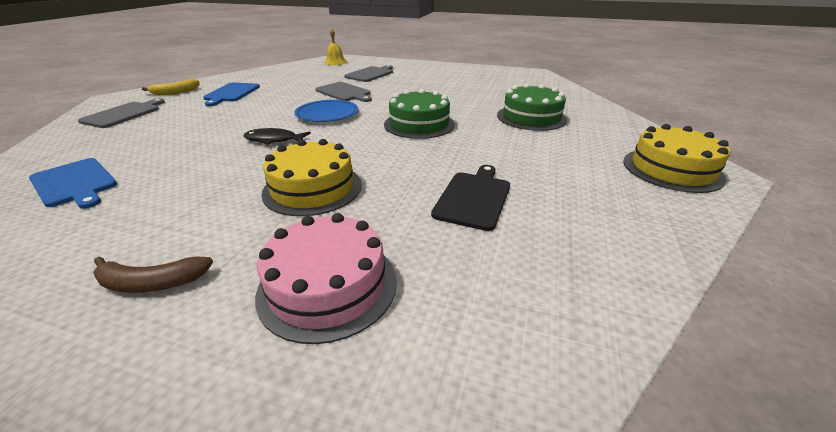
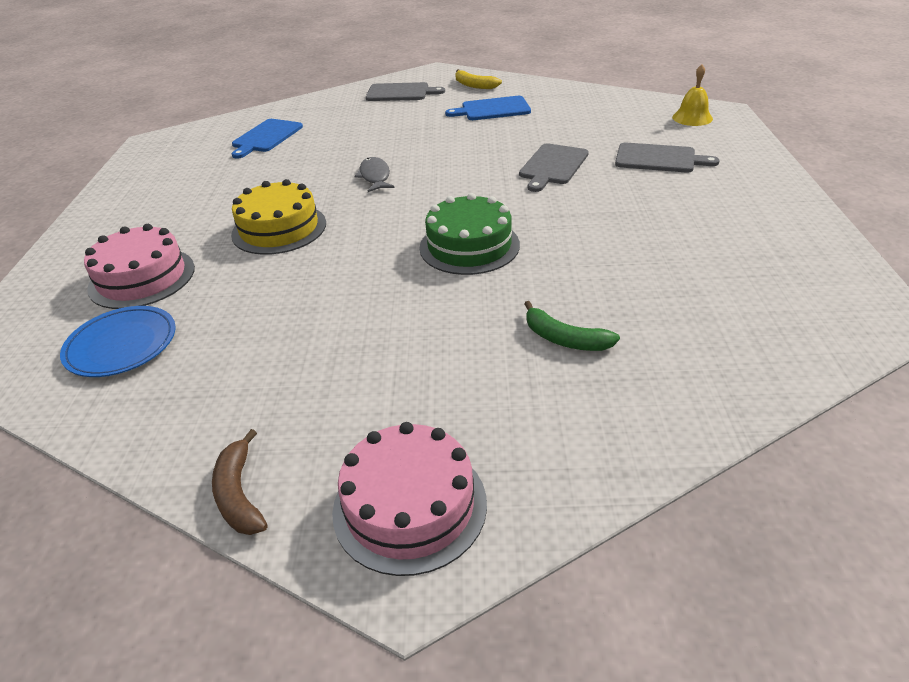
camera: 75 degrees right, 5 degrees up
(151, 283) = (149, 215): brown banana -> brown banana (239, 494)
(274, 140) = (375, 176): black fish -> grey fish
(327, 114) = (464, 180): blue plate -> blue plate (121, 345)
(473, 197) = (279, 321): black cutting board -> none
(531, 117) = (564, 339): green cake -> green banana
(672, 169) = (410, 506): yellow cake -> pink cake

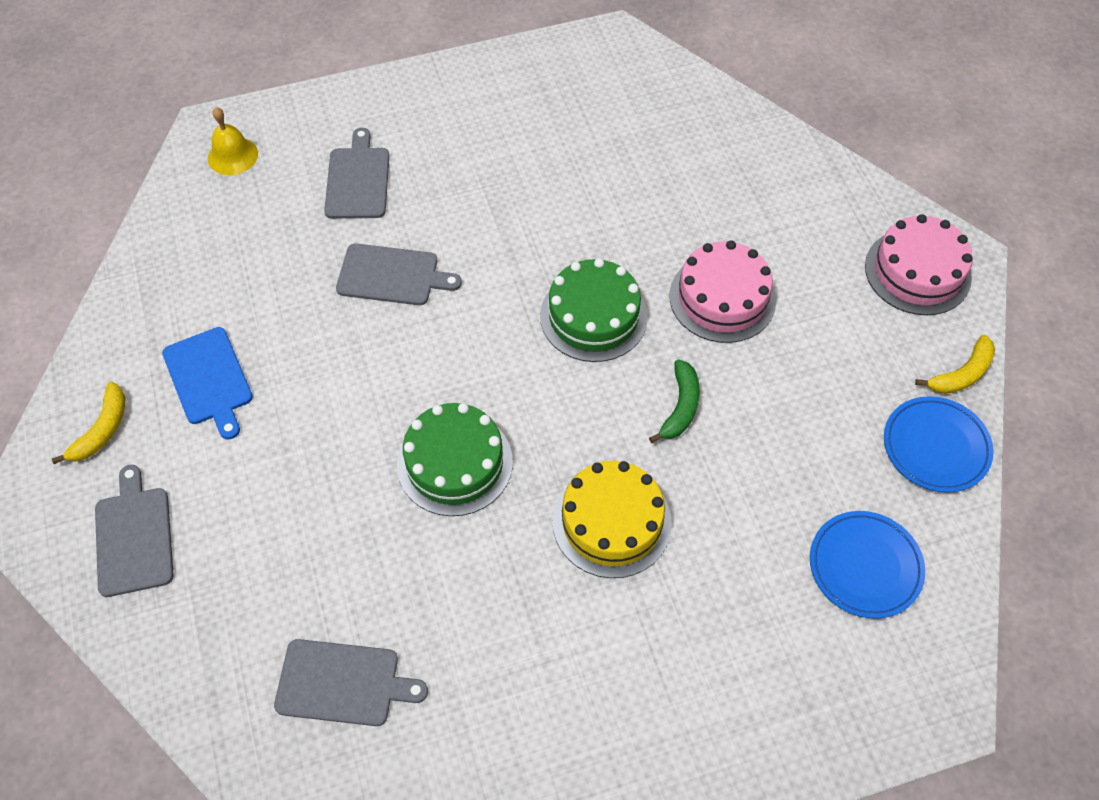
camera: 110 degrees left, 20 degrees up
(142, 278) = (758, 624): pink cake -> pink cake (722, 298)
(177, 434) = (936, 447): none -> blue plate
(239, 494) = (961, 374): brown banana -> yellow banana
(266, 137) = (343, 683): blue cutting board -> grey cutting board
(375, 176) = (455, 463): grey fish -> green cake
(564, 339) = (713, 217): green banana -> green banana (680, 407)

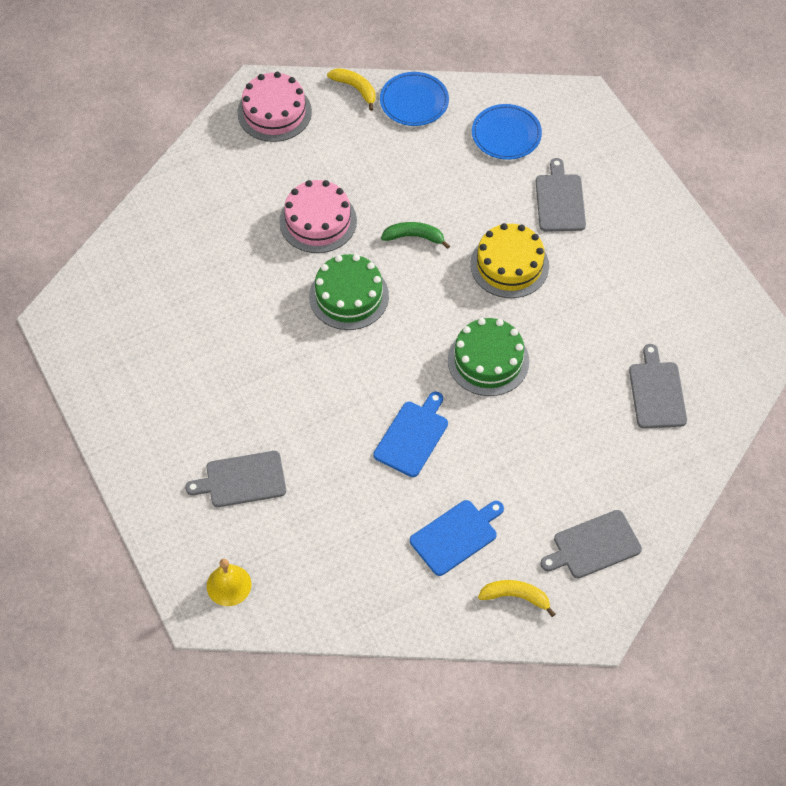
camera: 100 degrees left, 0 degrees up
(363, 355) = (412, 436): none -> blue cutting board
(392, 275) = (336, 433): grey cutting board -> grey cutting board (560, 200)

